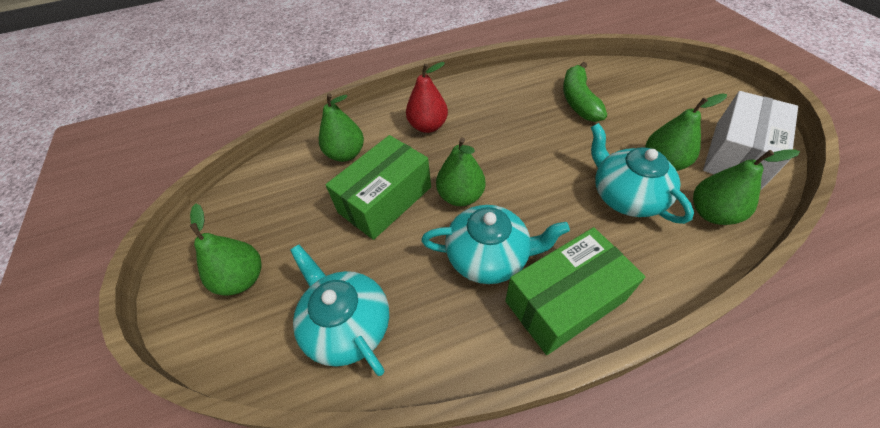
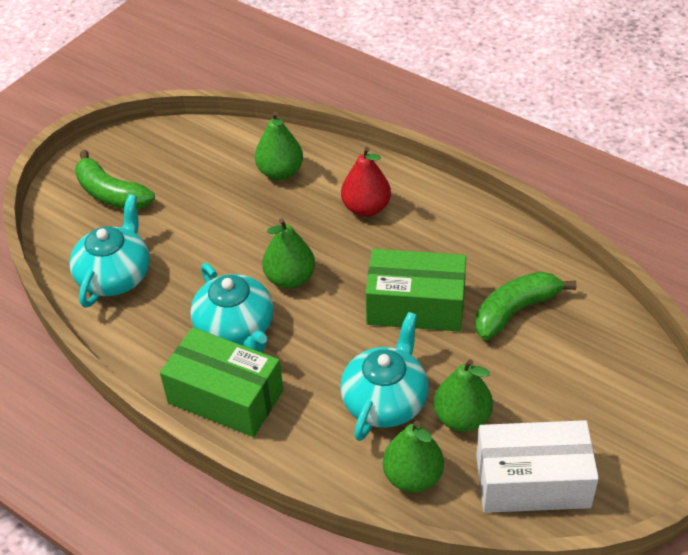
camera: 55 degrees right, 5 degrees down
(243, 279) = (111, 194): green pear -> green banana
(385, 199) = (247, 230): green box -> green box (415, 305)

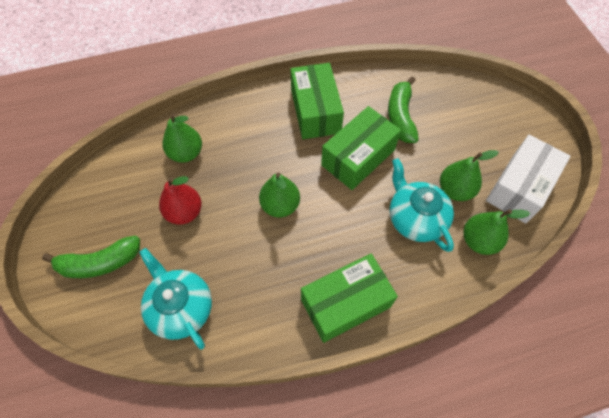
camera: 55 degrees left, 15 degrees up
(236, 329) = (295, 262): turquoise teapot -> none
(366, 208) = (261, 131): red pear -> red pear (184, 212)
(439, 235) = (315, 111): none -> green box

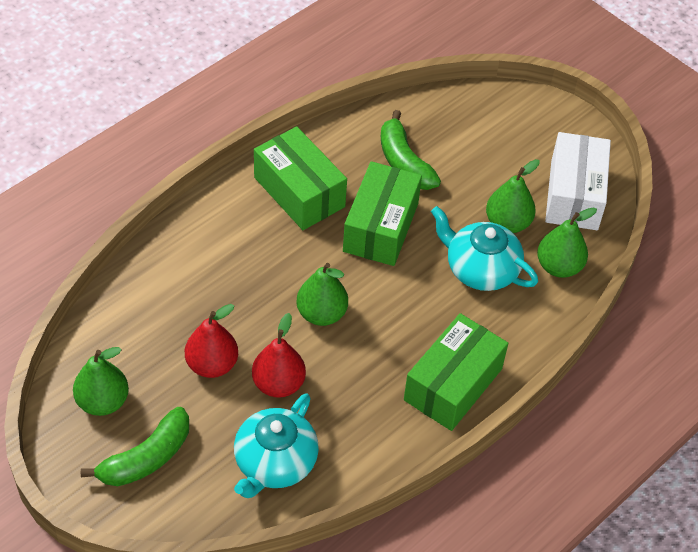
camera: 30 degrees left, 10 degrees down
(180, 307) = (274, 463): turquoise teapot -> turquoise teapot turned 90 degrees counterclockwise
(186, 153) = (169, 299): green pear -> green pear (103, 402)
(220, 246) = (278, 384): none -> red pear

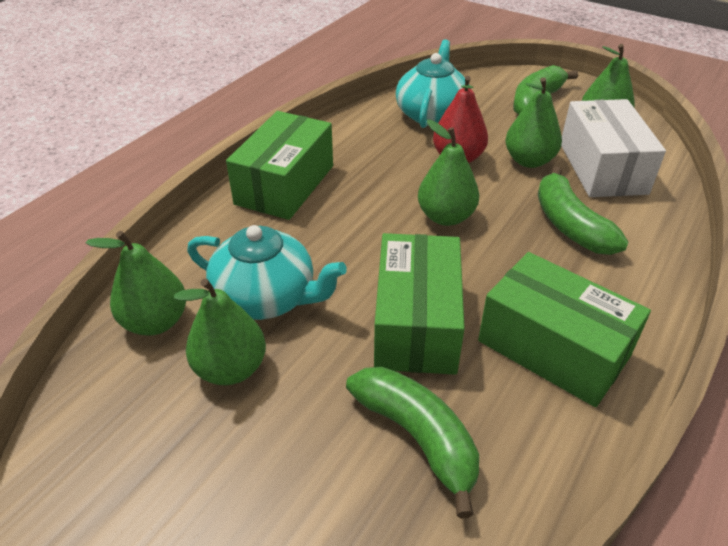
camera: 170 degrees right, 10 degrees down
(212, 365) = (529, 161): red pear -> green pear
(224, 283) = (569, 225): none -> green banana
(574, 195) = (114, 444): white box -> white box (602, 168)

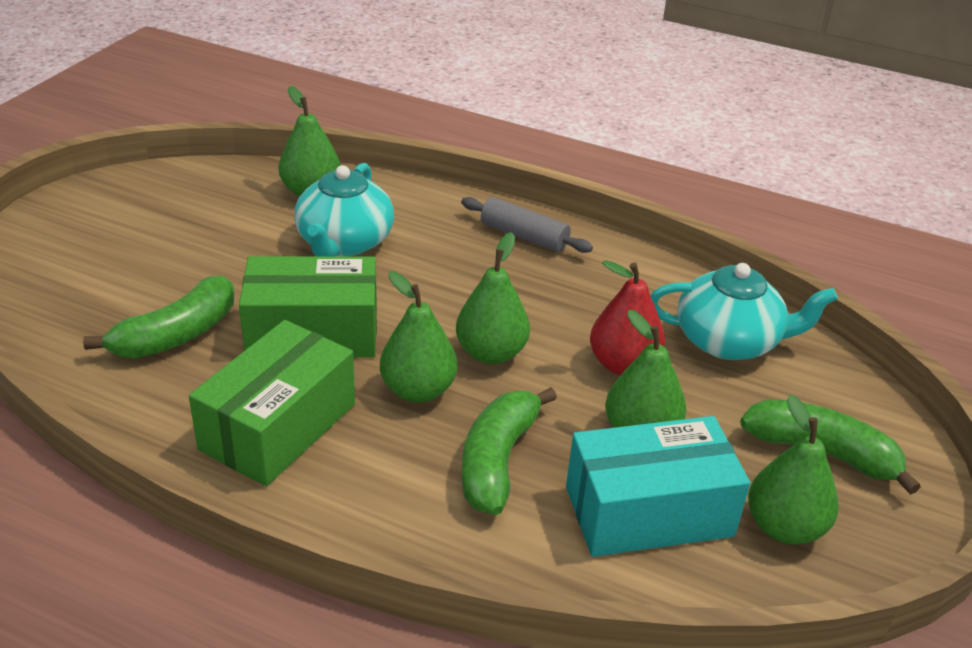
camera: 80 degrees right, 5 degrees down
(231, 369) = (258, 234): green pear -> green pear (418, 390)
(285, 184) = (524, 236): green box -> grey rolling pin
(569, 225) = (497, 460): green banana -> green banana turned 45 degrees counterclockwise
(602, 168) = (649, 511): white box -> turquoise box

